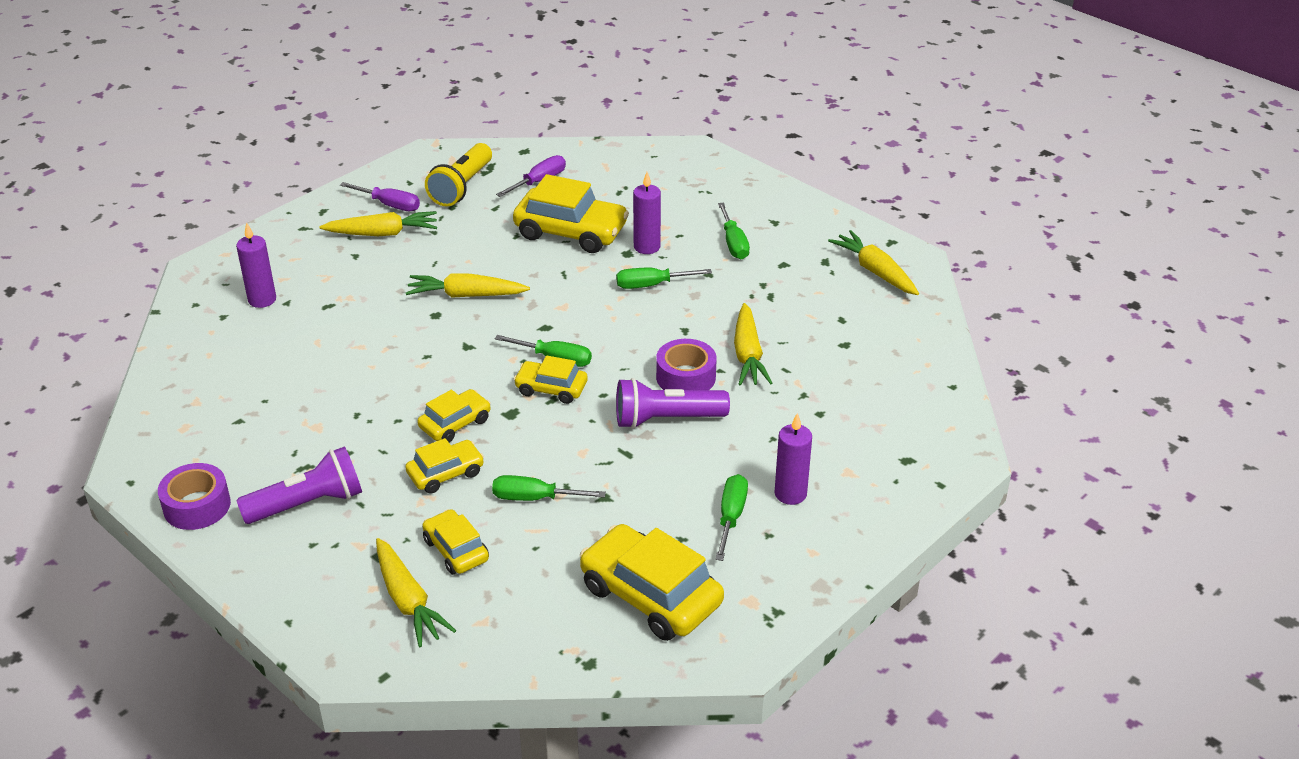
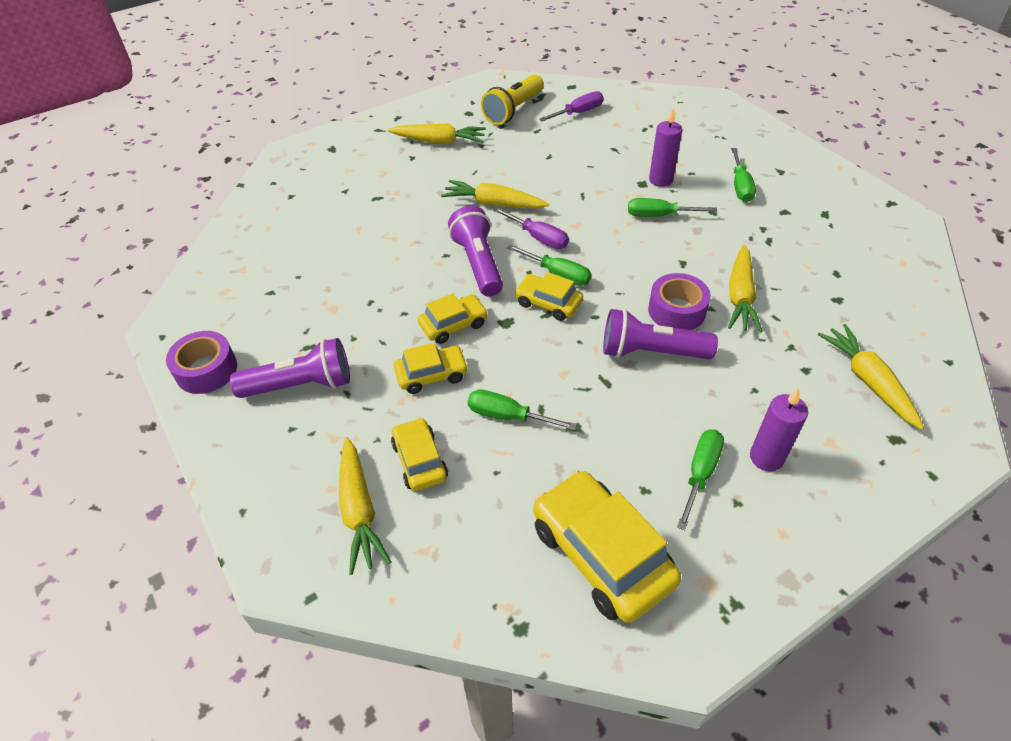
camera: 15 degrees right, 10 degrees up
(262, 300) = (326, 186): purple candle -> none
(389, 205) = (451, 118): purple screwdriver -> purple screwdriver (538, 238)
(465, 360) = (478, 263): none -> purple flashlight
(571, 232) = (596, 158): yellow car -> none
(875, 271) = (874, 230): yellow carrot -> yellow carrot (868, 381)

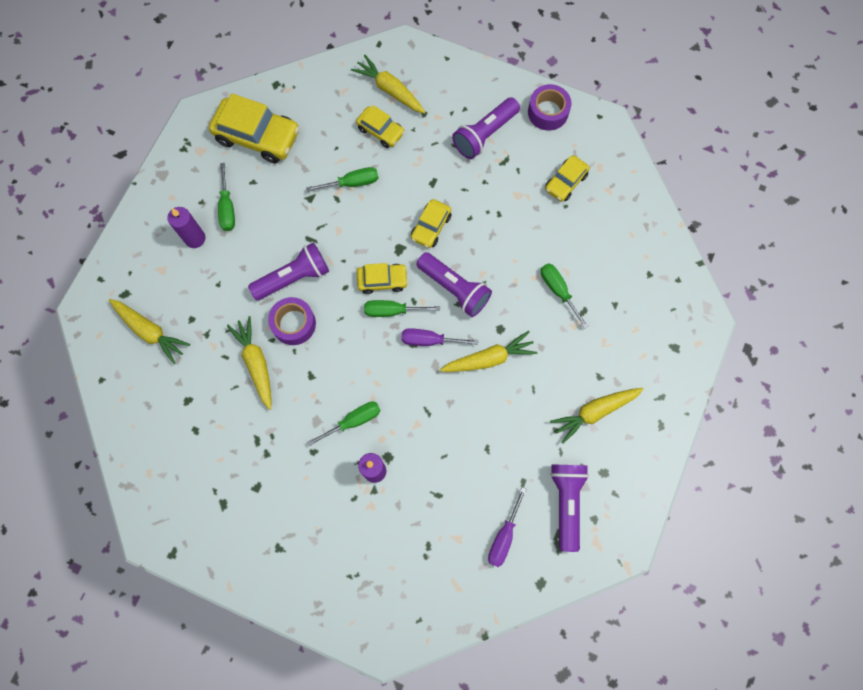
camera: 145 degrees right, 25 degrees up
(432, 375) = (415, 184): yellow car -> yellow car (565, 182)
(513, 110) = (566, 502): yellow flashlight -> purple flashlight
(740, 186) = (305, 502): green screwdriver -> green screwdriver (558, 291)

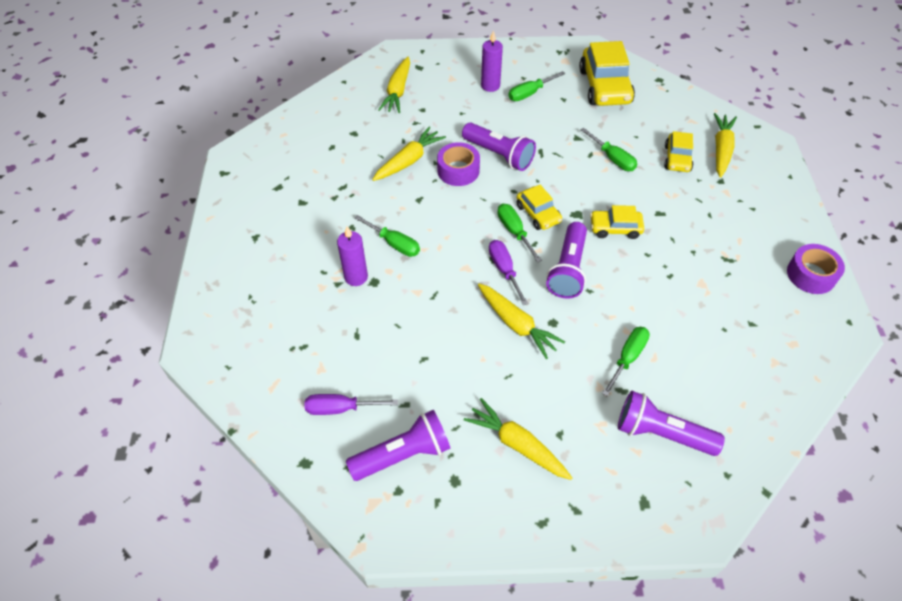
camera: 65 degrees right, 20 degrees down
(485, 134) = (741, 233): purple flashlight -> purple flashlight (661, 433)
(565, 182) = (750, 319): yellow car -> none

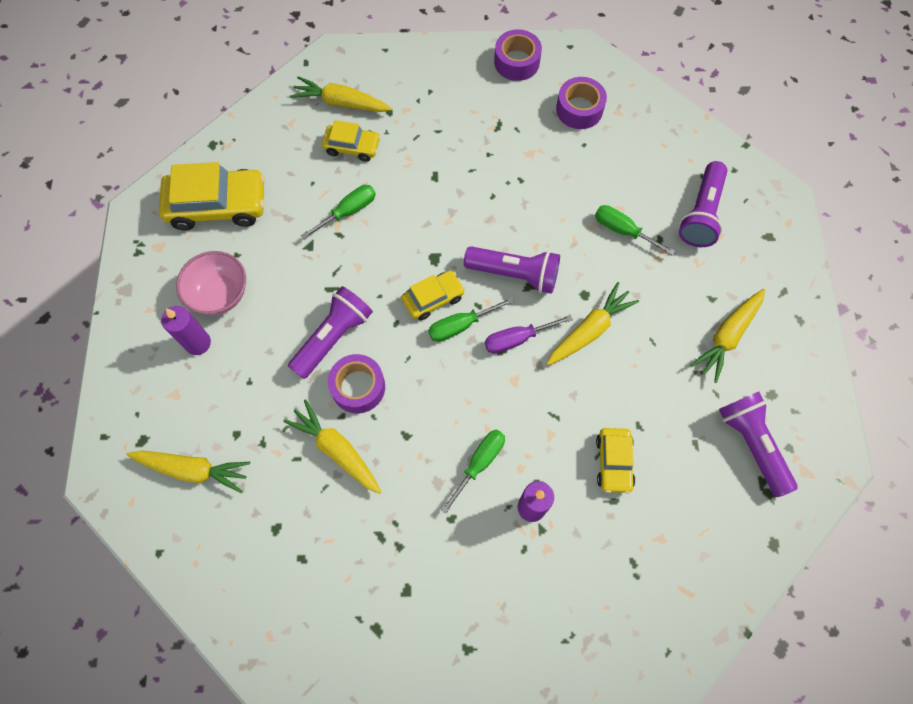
camera: 90 degrees left, 15 degrees up
(340, 408) = (708, 512): purple screwdriver -> none
(529, 93) = (220, 294): green screwdriver -> pink bowl
(615, 228) = (456, 222): yellow car -> yellow car (613, 462)
(767, 326) = (579, 109): none -> purple tape

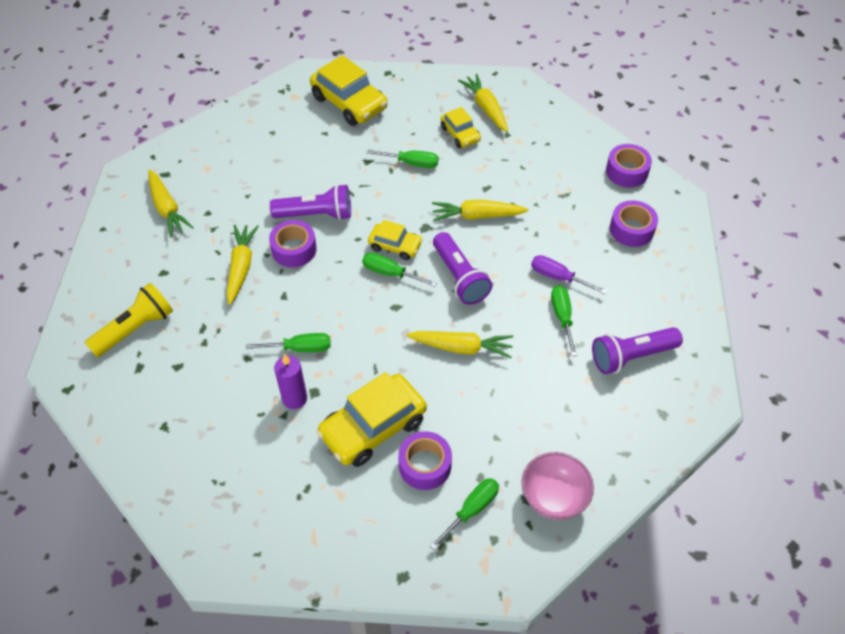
camera: 50 degrees right, 15 degrees down
(198, 343) = (250, 156): purple candle -> none
(220, 294) = (291, 144): pink bowl -> pink bowl (553, 497)
(325, 603) = (135, 329): none -> yellow flashlight
(517, 339) = (412, 310): purple screwdriver -> purple screwdriver (558, 277)
(613, 462) = (373, 427): yellow car -> yellow car, size x1.78
(683, 448) = (425, 465): none -> purple tape
(727, 336) = (546, 438): yellow carrot -> yellow carrot (477, 216)
(751, 444) = (471, 510): purple flashlight -> green screwdriver

